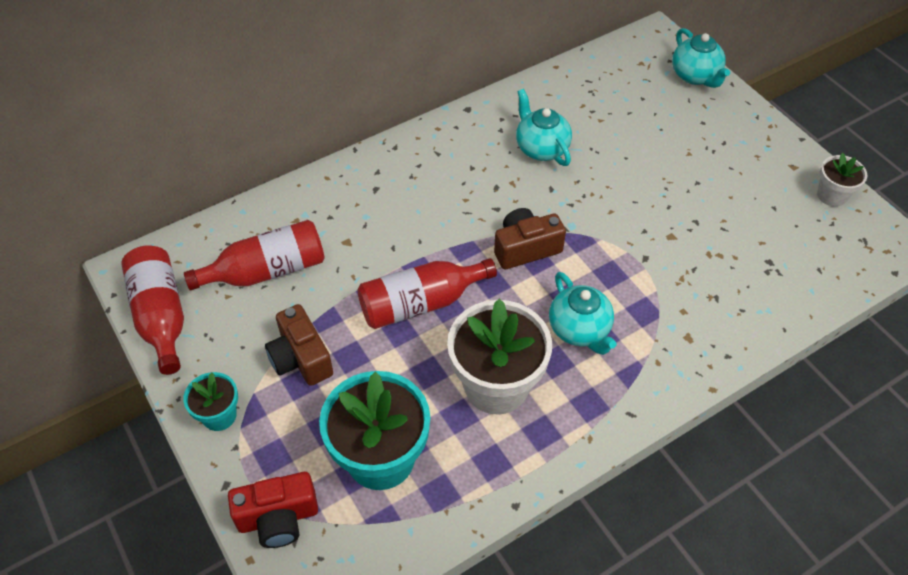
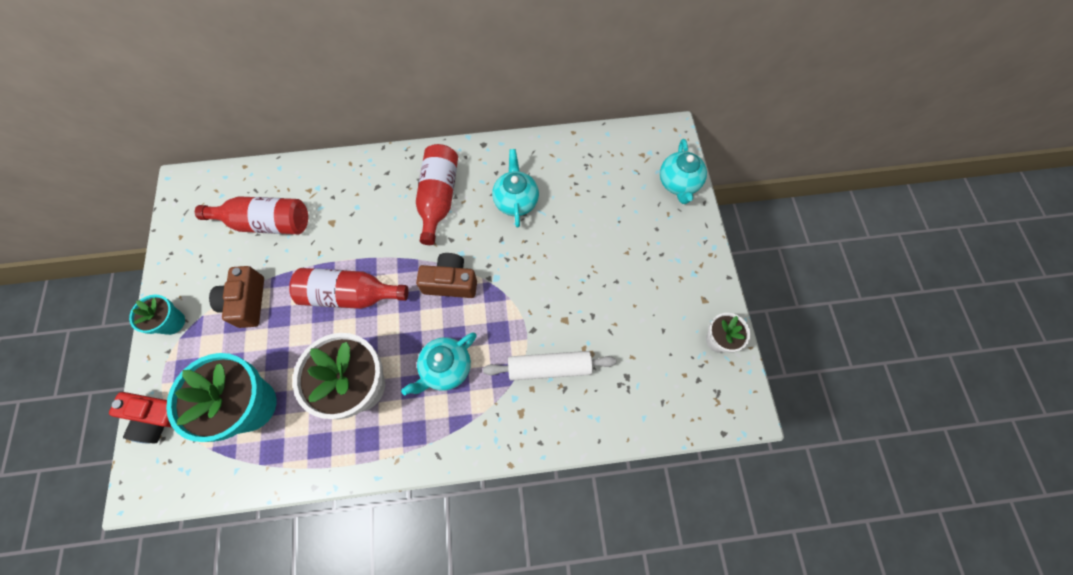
camera: 25 degrees right, 15 degrees up
(161, 316) = (181, 229): red bottle -> red bottle (438, 198)
(579, 329) = (446, 368): turquoise teapot -> turquoise teapot turned 45 degrees clockwise
(687, 285) = (549, 367): none -> white rolling pin

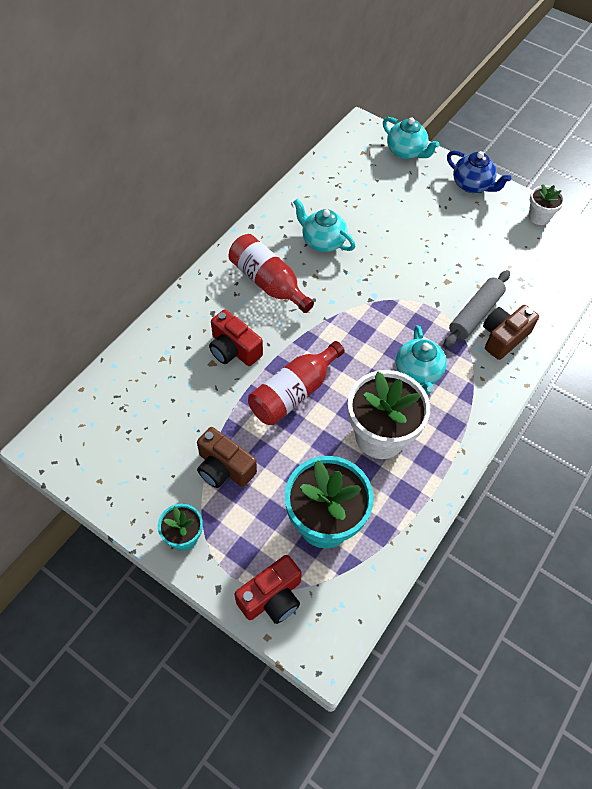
camera: 50 degrees left, 10 degrees down
(266, 223) = (160, 408): red bottle -> none
(356, 226) = (234, 349): none -> red camera
(450, 282) = (350, 324): brown camera -> brown camera (503, 337)
(549, 367) = (475, 314): white rolling pin -> grey rolling pin
(696, 260) = (472, 185): none -> blue teapot

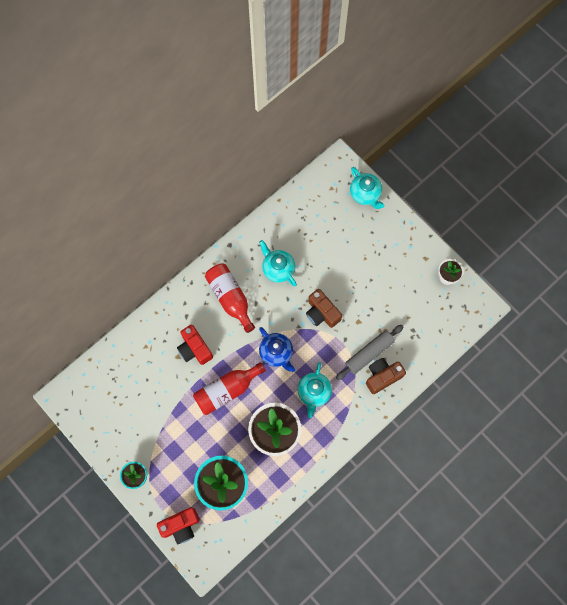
camera: 15 degrees right, 15 degrees up
(224, 468) = (170, 436): brown camera -> brown camera (321, 313)
(472, 185) = (406, 237): blue teapot -> blue teapot (276, 353)

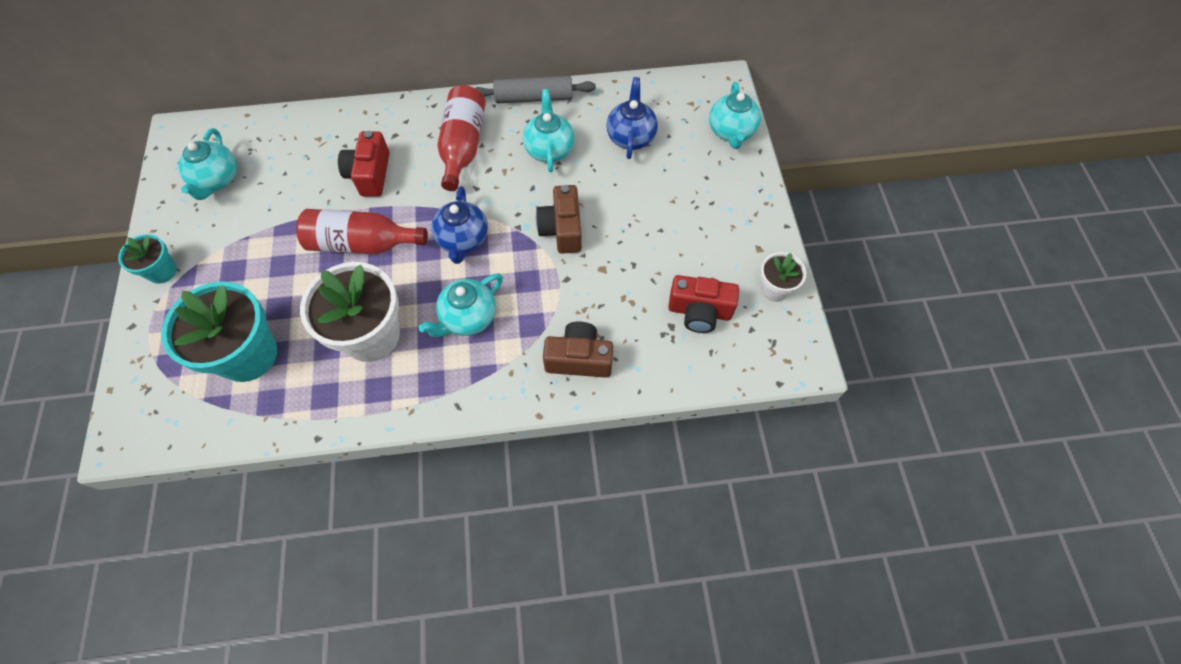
camera: 35 degrees right, 10 degrees down
(113, 408) = (217, 180): none -> turquoise teapot
(181, 526) = (148, 367): red camera -> red camera (699, 311)
(315, 232) = (631, 137): none -> blue teapot
(369, 353) = (584, 317): grey rolling pin -> grey rolling pin (534, 97)

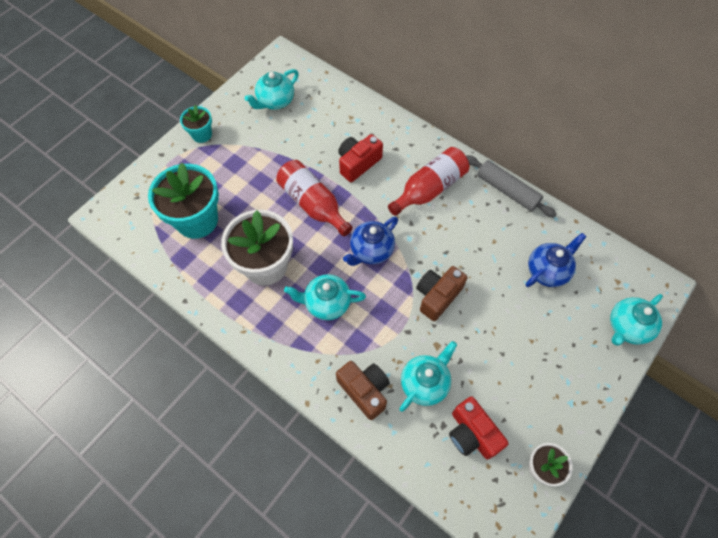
camera: 45 degrees right, 0 degrees up
(549, 149) = (482, 235): turquoise teapot -> turquoise teapot (425, 383)

